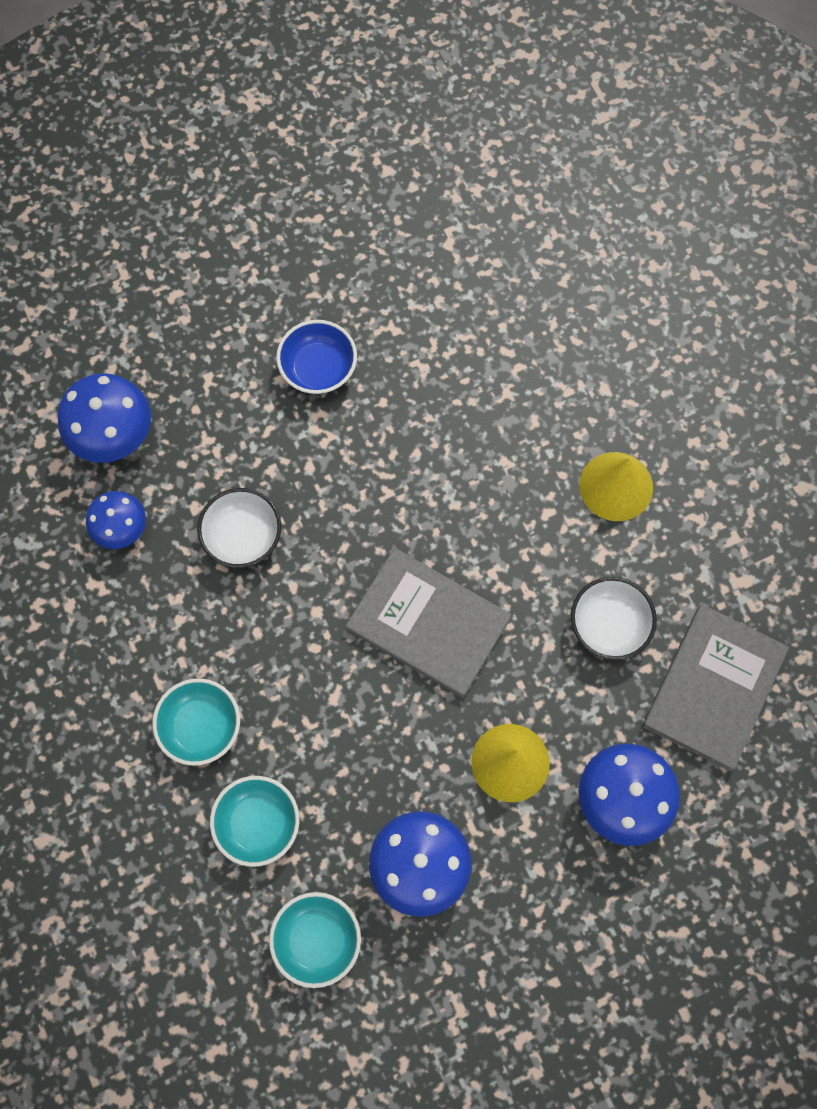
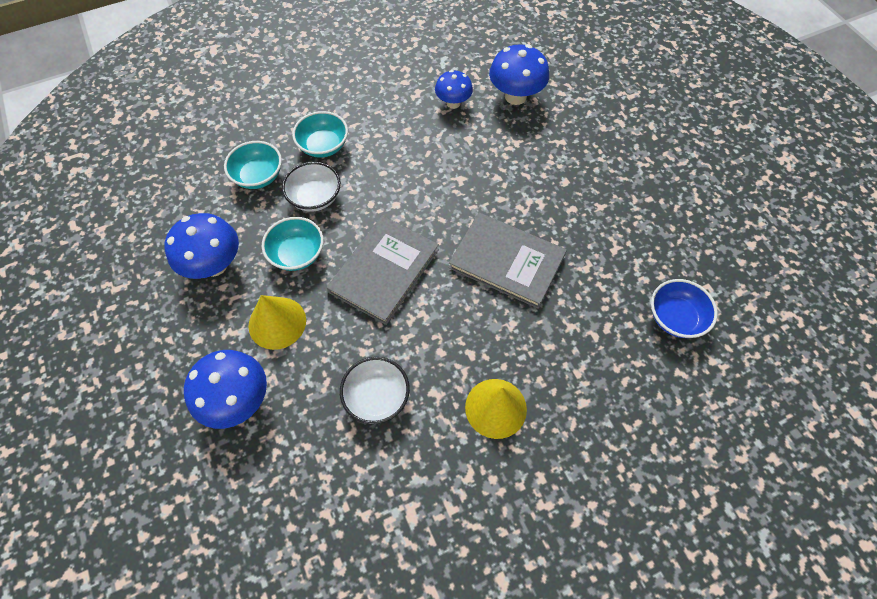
camera: 90 degrees right, 10 degrees down
(243, 536) = (449, 163): white bowl -> white bowl (315, 198)
(317, 939) = (180, 208): turquoise bowl -> turquoise bowl (297, 254)
(318, 369) = (576, 202): blue bowl -> blue bowl (675, 318)
(714, 688) = (318, 480): grey book -> grey book (507, 261)

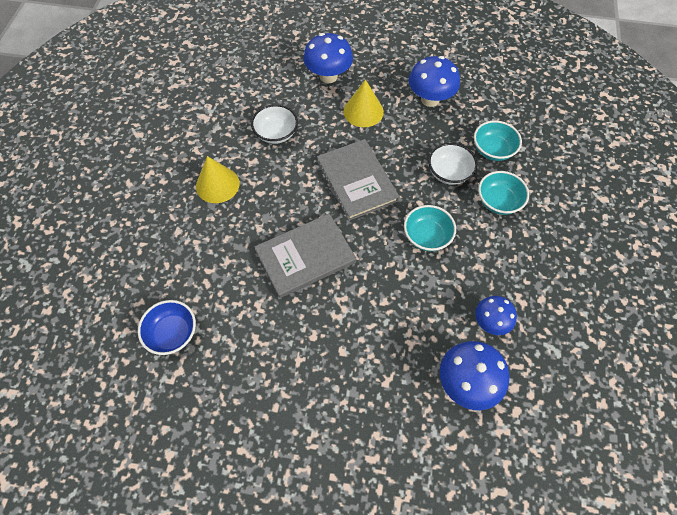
camera: 125 degrees right, 0 degrees up
(297, 254) = (407, 142): turquoise bowl -> turquoise bowl (427, 236)

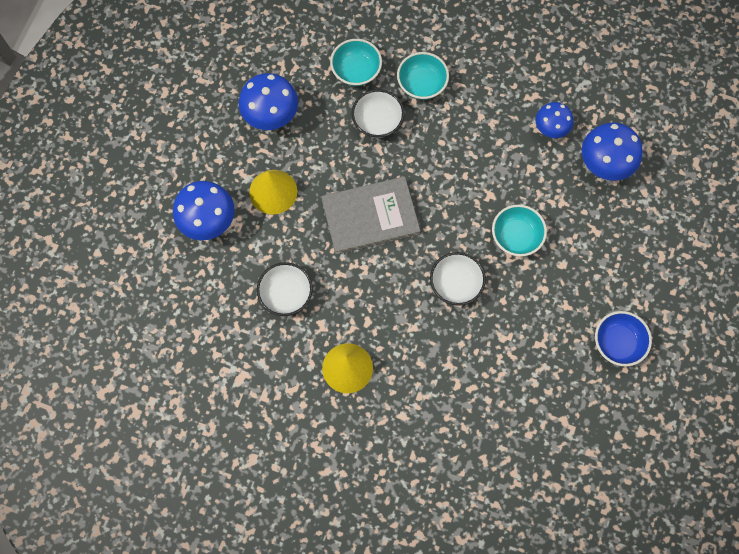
camera: 80 degrees left, 10 degrees up
(172, 333) = (523, 425): blue bowl -> blue bowl (618, 343)
(305, 256) = (456, 284): grey book -> white bowl
(427, 236) = (451, 162): turquoise bowl -> turquoise bowl (516, 237)

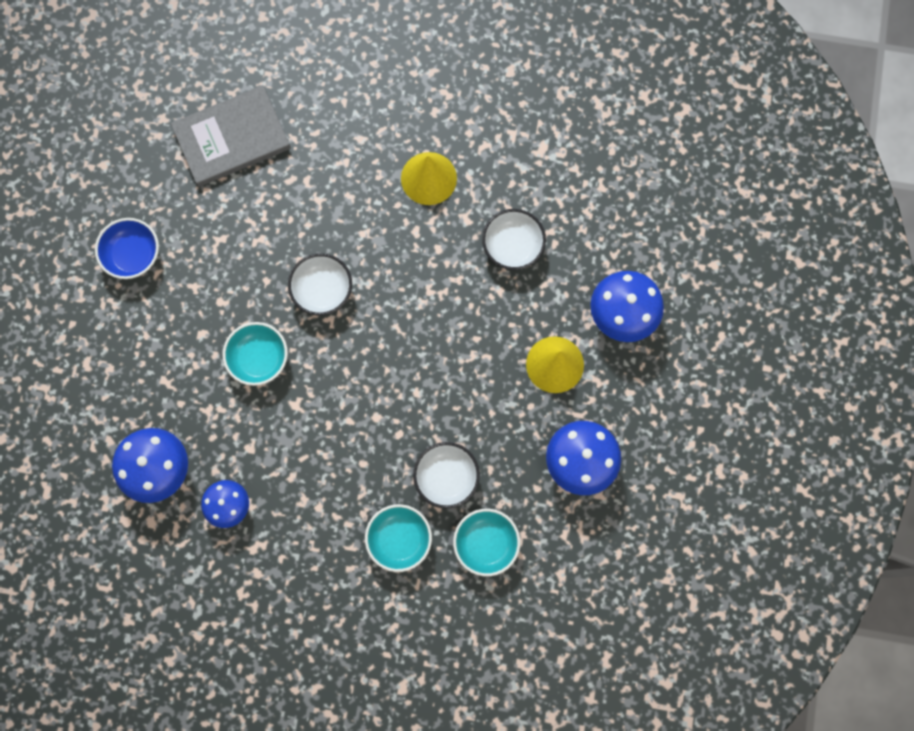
camera: 170 degrees right, 5 degrees up
(370, 216) = (434, 353): grey book -> grey book (232, 138)

